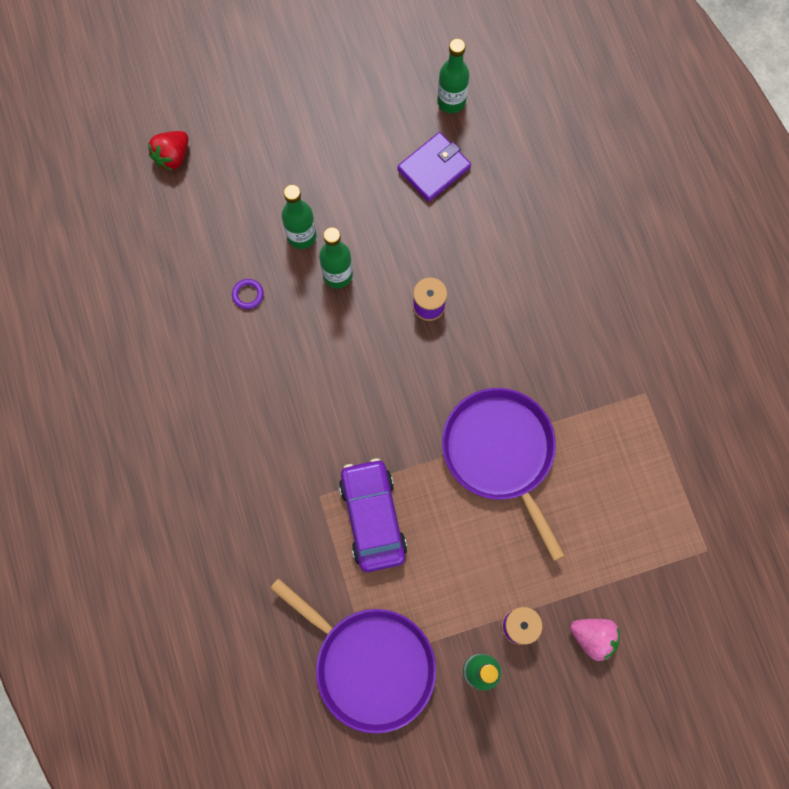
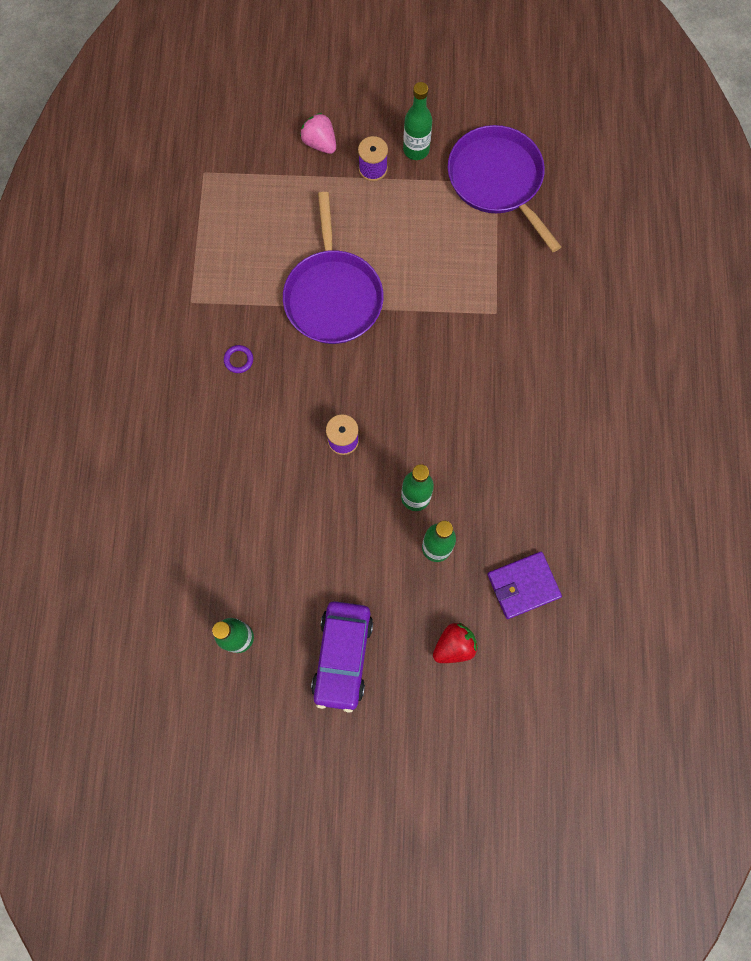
camera: 160 degrees left, 0 degrees up
(172, 156) = (538, 678): red strawberry -> red strawberry (454, 645)
(248, 295) = (504, 508): purple ring -> purple ring (238, 360)
(372, 517) = (458, 282): purple car -> purple car (343, 656)
(434, 169) = (285, 571): purple wallet -> purple wallet (523, 585)

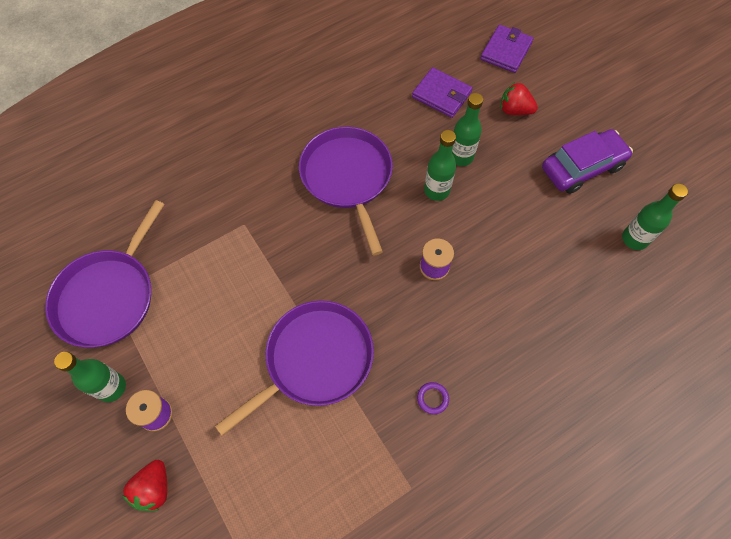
camera: 125 degrees left, 10 degrees down
(320, 143) = (154, 488): pink strawberry -> red strawberry
(485, 428) = (347, 177): none -> purple pan
(537, 702) = (506, 51): none -> purple wallet

